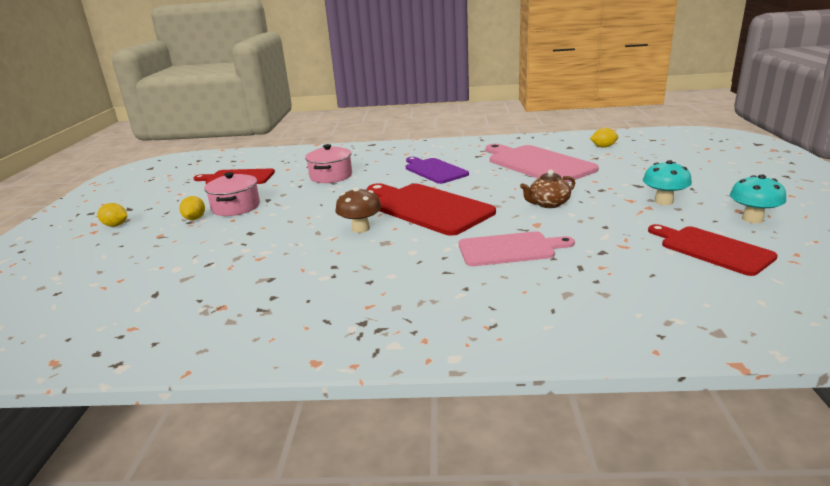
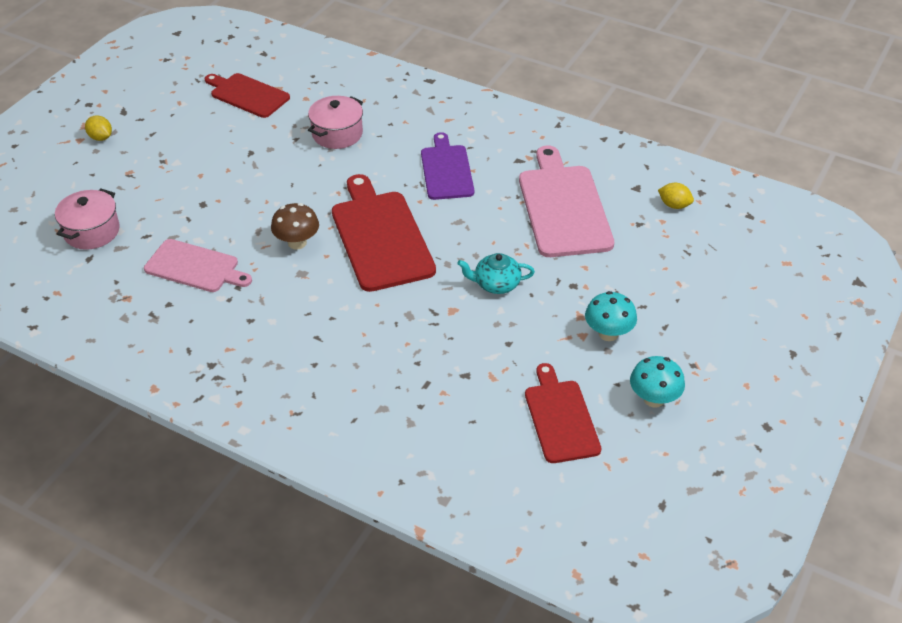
camera: 25 degrees right, 20 degrees up
(195, 219) = (170, 157): yellow lemon -> none
(236, 207) = (215, 153): pink pot -> pink pot (91, 231)
(510, 249) = (394, 333): pink cutting board -> pink cutting board (195, 267)
(548, 204) = (496, 284): brown teapot -> turquoise teapot

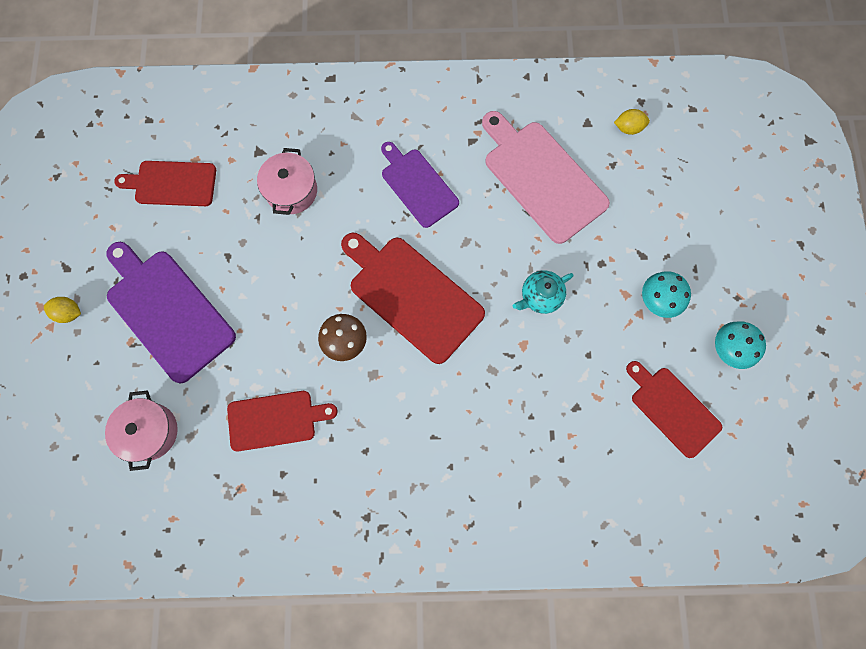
camera: 30 degrees left, 30 degrees up
(173, 166) = (167, 311): none -> purple cutting board
(195, 267) = (275, 419): pink cutting board -> red cutting board

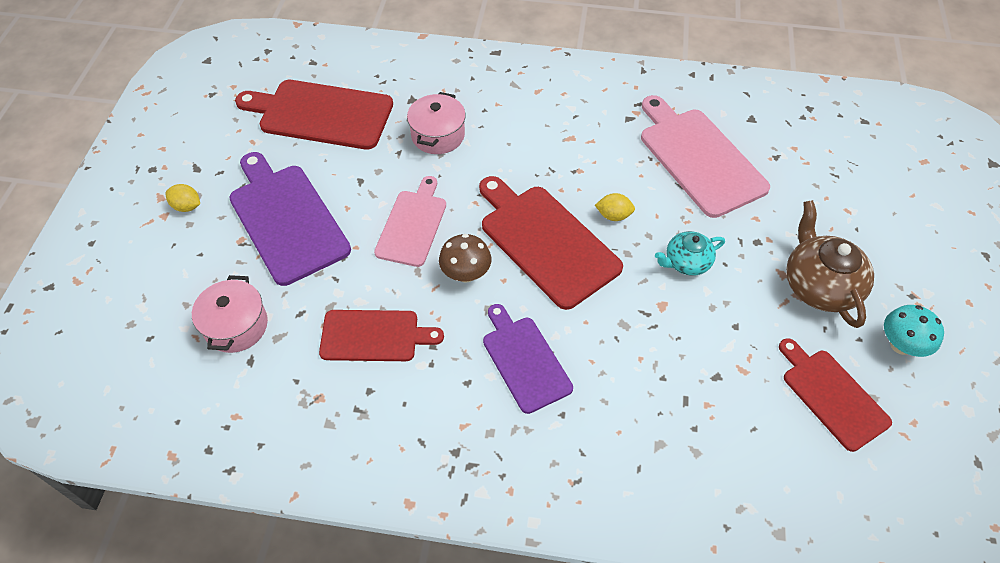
camera: 10 degrees right, 20 degrees down
(172, 184) = (321, 114): red cutting board -> red cutting board, size x1.56
(287, 298) = (412, 225): none -> pink cutting board
(417, 185) = (567, 147): purple cutting board -> purple cutting board (524, 360)
(628, 128) = (795, 128): yellow lemon -> yellow lemon (613, 215)
(658, 301) = (819, 285): turquoise mushroom -> brown teapot

